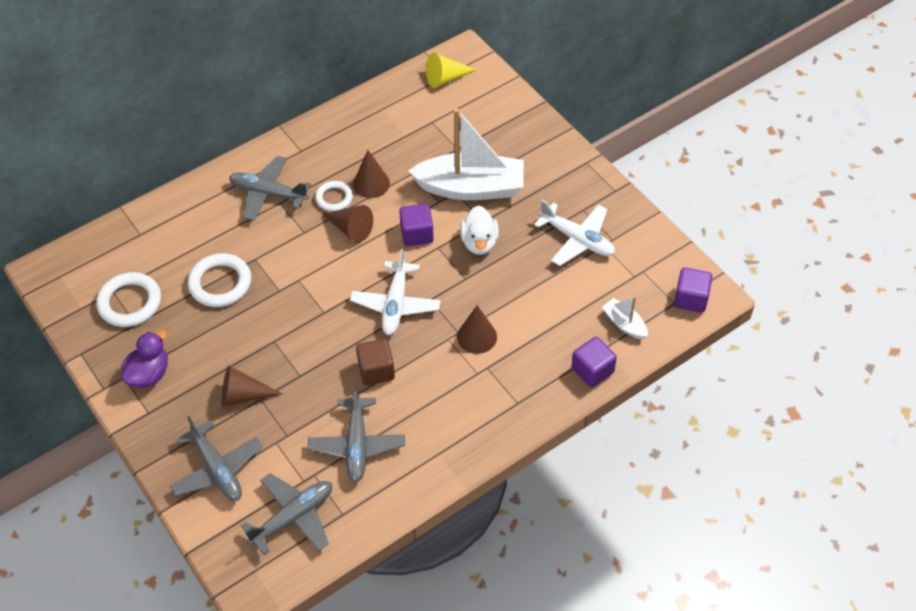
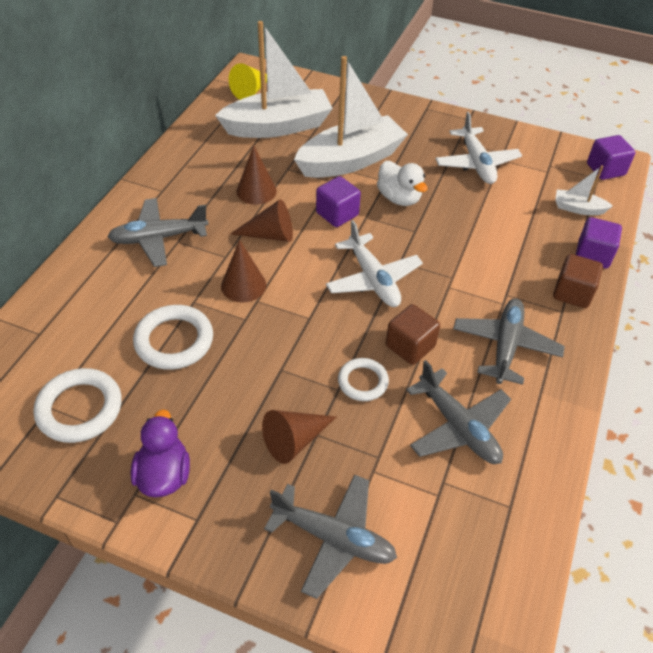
camera: 35 degrees left, 5 degrees down
(293, 517) = (463, 541): grey plane -> grey plane (505, 346)
(334, 198) = (230, 216): white ring -> white ring (363, 382)
(438, 126) = (278, 126): none -> white boat
(477, 336) = (472, 273): brown cone -> brown cone (243, 285)
(541, 393) = (572, 293): none -> brown cube
(577, 239) = (476, 163): white plane -> white plane turned 75 degrees clockwise

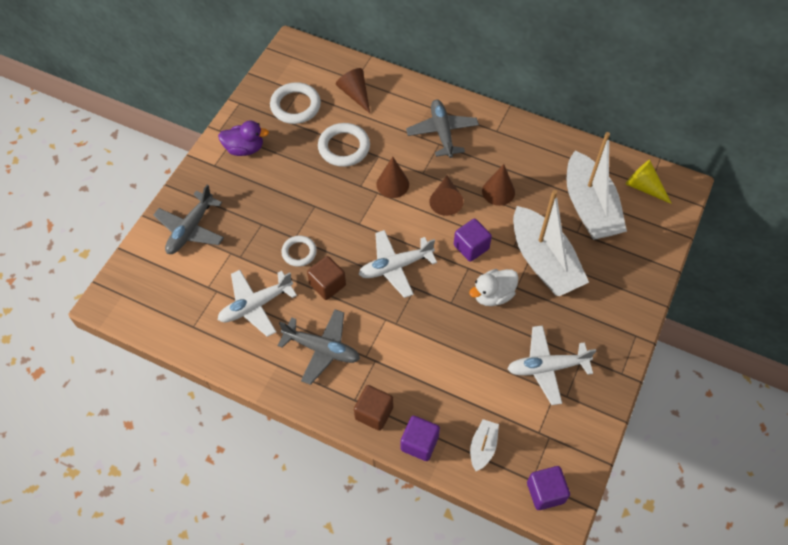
camera: 95 degrees right, 10 degrees up
(295, 440) = (258, 212): brown cone -> brown cone (355, 94)
(458, 426) = (256, 305): grey plane -> white plane

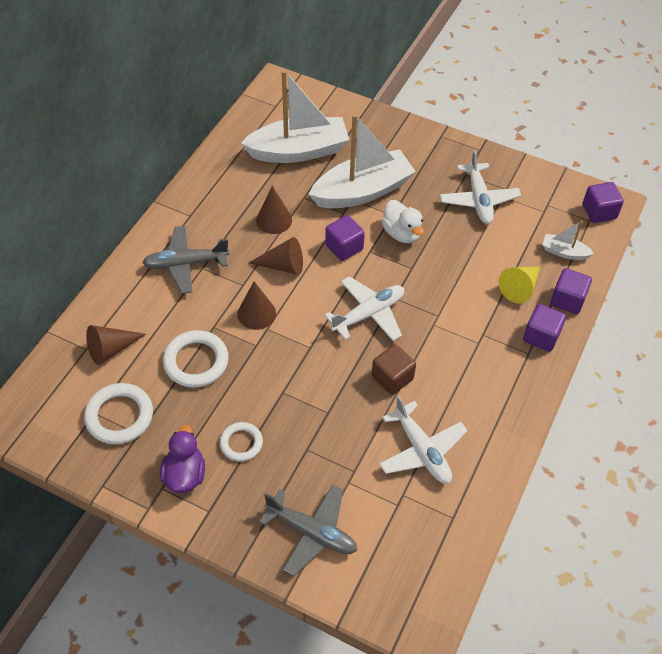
camera: 90 degrees left, 5 degrees down
(299, 252) = (349, 407): white ring -> white ring (241, 443)
(322, 349) = (473, 382): grey plane -> none
(374, 413) = (541, 336): brown cube -> purple cube
(395, 267) = (368, 314): white plane -> white plane turned 105 degrees counterclockwise
(644, 187) = (276, 109): yellow cone -> yellow cone (520, 288)

